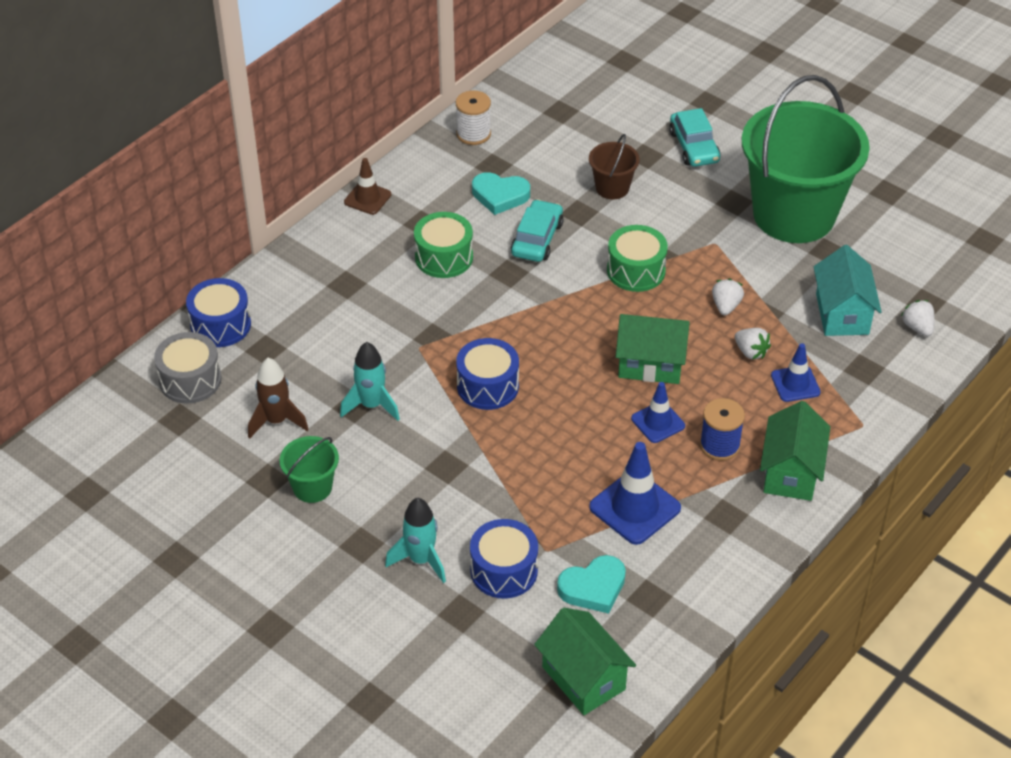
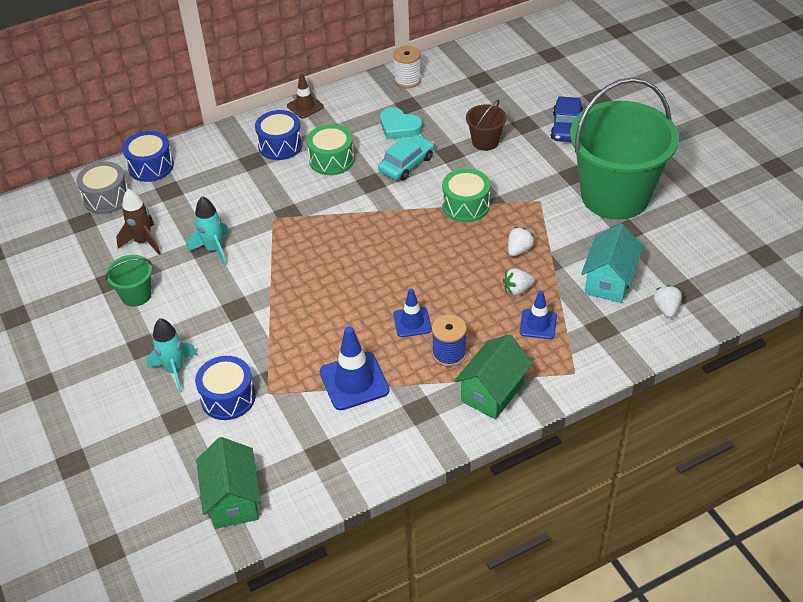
camera: 25 degrees right, 0 degrees up
(488, 386) = (303, 259): blue drum -> blue drum (280, 145)
(593, 587) = (284, 432): turquoise heart -> none
(650, 364) = (433, 277): green house -> none
(694, 147) = (566, 127): turquoise car -> blue car
(750, 352) = (517, 290): white strawberry -> white strawberry turned 90 degrees clockwise

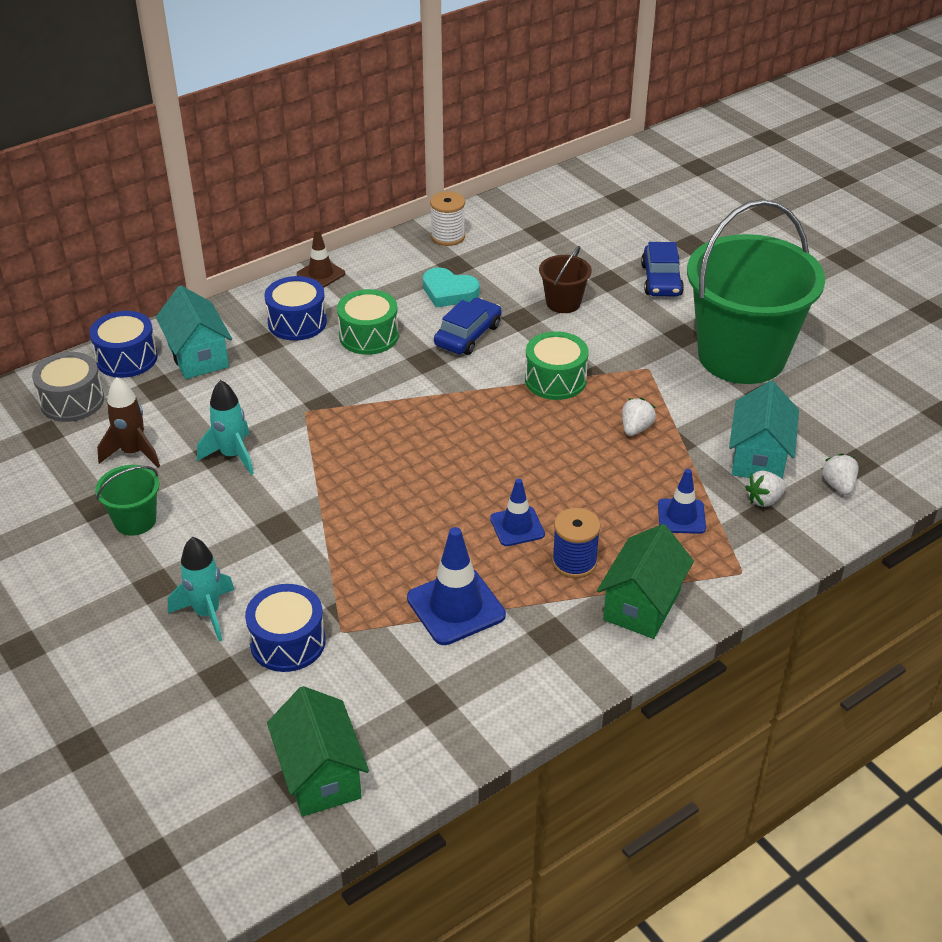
camera: 10 degrees left, 5 degrees down
(202, 168) = (198, 356): none -> turquoise house
(406, 164) = (468, 335): turquoise car -> blue car
(517, 290) = (645, 476): white strawberry -> white strawberry (764, 500)

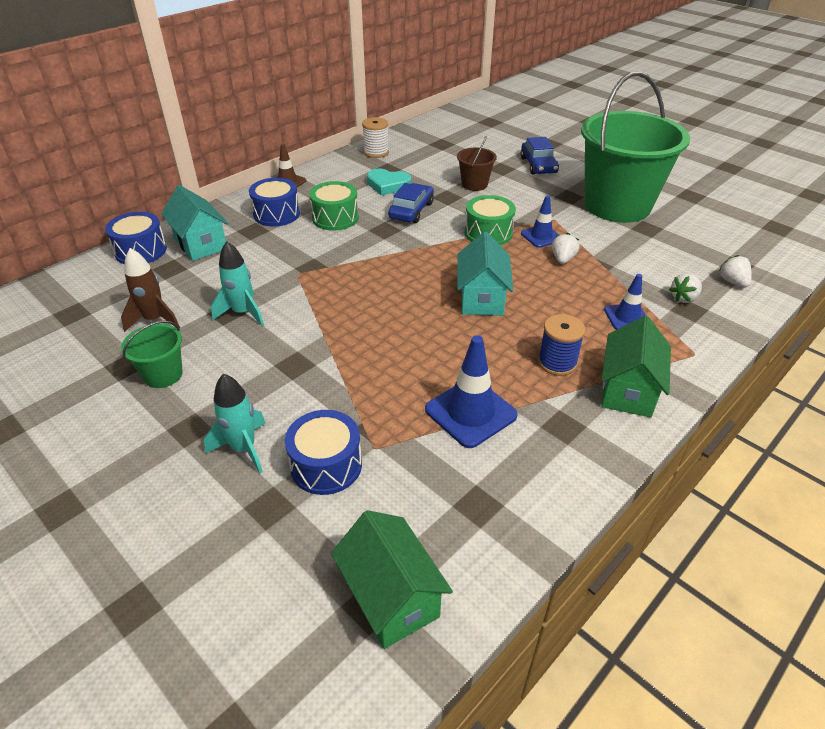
camera: 10 degrees left, 0 degrees up
(72, 401) = (96, 286): grey drum -> none
(517, 526) = (499, 340): blue traffic cone -> blue traffic cone (541, 236)
(759, 457) = (664, 269): turquoise house -> turquoise house (482, 298)

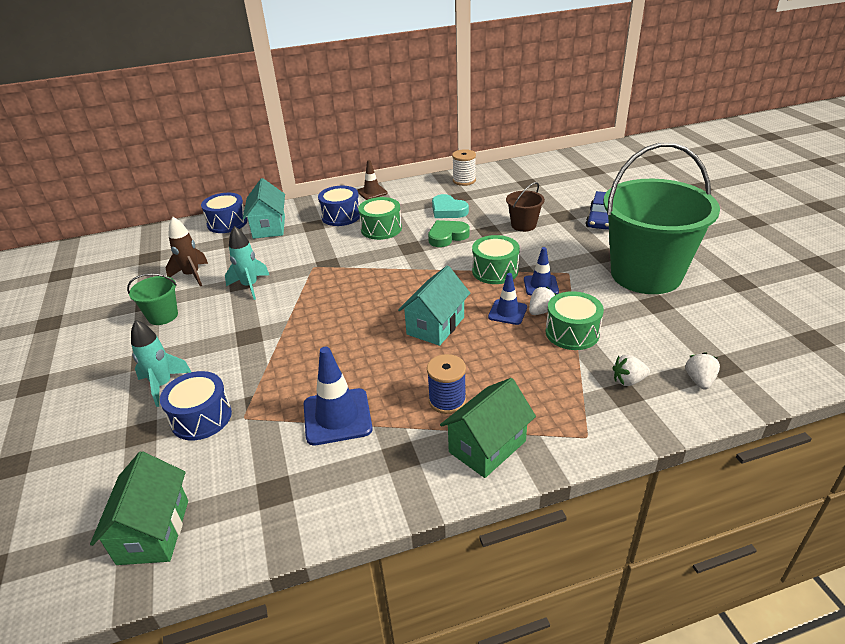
camera: 30 degrees right, 5 degrees down
(411, 210) = (447, 236): blue car -> green heart
(605, 271) = (572, 332): none -> green drum
(627, 317) = (551, 381): blue traffic cone -> blue traffic cone (507, 312)

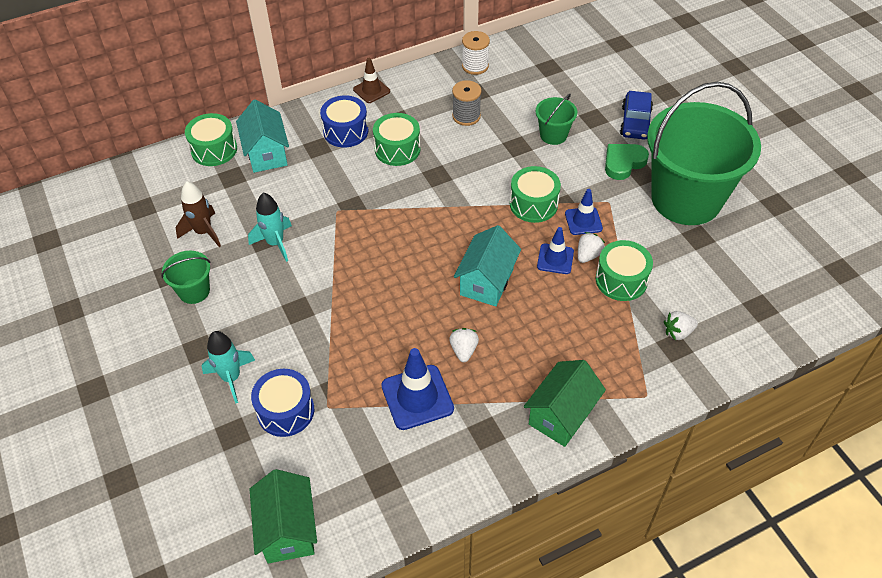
camera: 10 degrees left, 15 degrees up
(227, 223) = (214, 149): blue drum -> green drum
(447, 236) = (473, 156): green heart -> green heart (623, 163)
(447, 400) = (516, 369): blue spool -> none
(448, 210) = (466, 116): turquoise heart -> grey spool
(523, 225) = (553, 135): brown bucket -> green bucket
(699, 380) = (741, 326): white strawberry -> white strawberry (463, 350)

